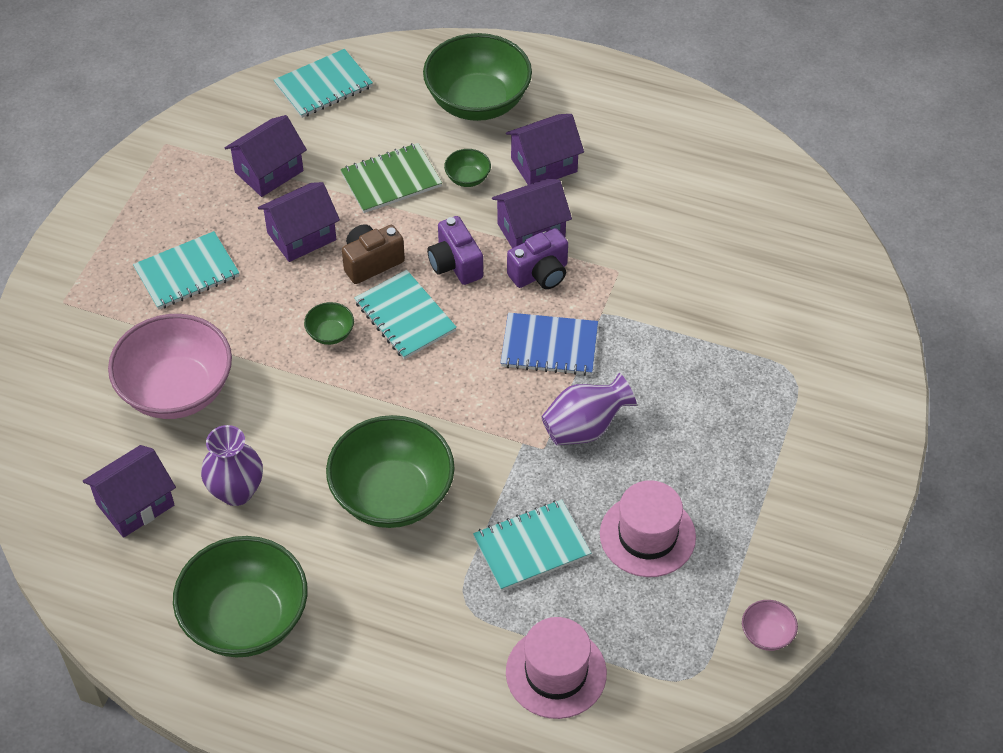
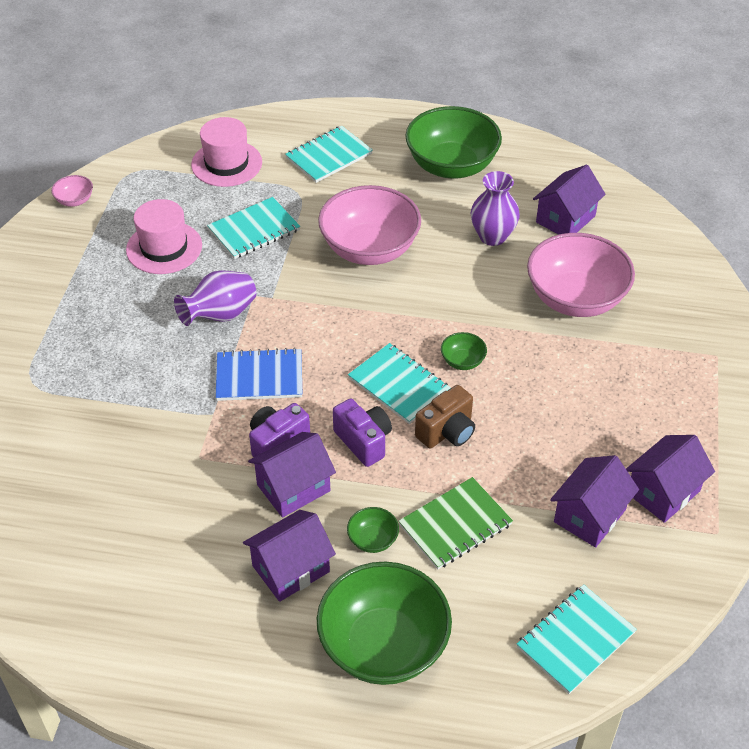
camera: 170 degrees right, 5 degrees down
(187, 273) = (619, 397): turquoise notebook -> turquoise notebook (329, 156)
(301, 236) = (525, 449): purple house -> purple house (663, 492)
(392, 495) = (369, 249): green bowl -> pink bowl

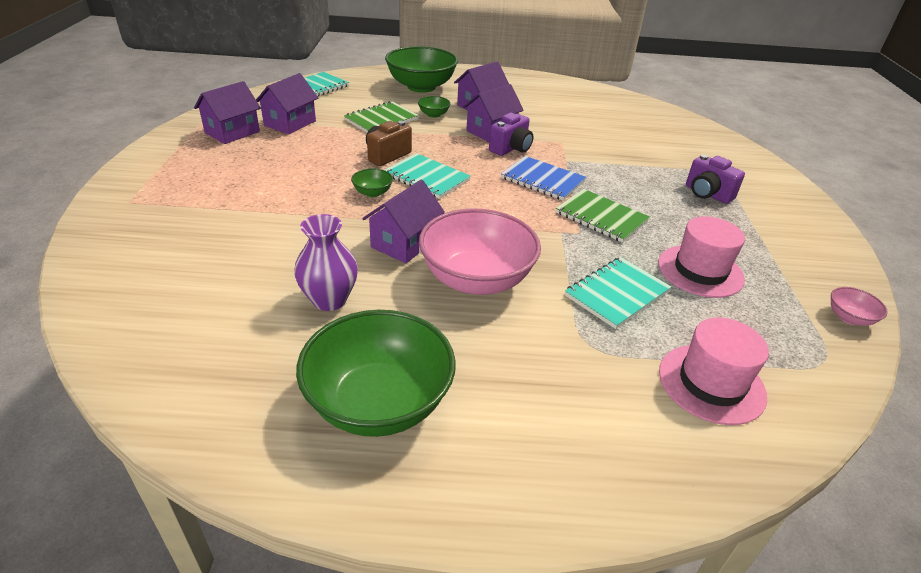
camera: 170 degrees right, 10 degrees down
(220, 315) = (601, 217): purple vase -> green notebook
(259, 377) = (542, 180): blue notebook -> blue notebook turned 45 degrees clockwise
(329, 156) = (572, 407): turquoise notebook -> none
(363, 441) = (449, 150): purple camera -> purple camera (707, 194)
(565, 219) = (226, 326): purple house -> purple house (404, 243)
(575, 299) = (249, 241): pink bowl -> none

